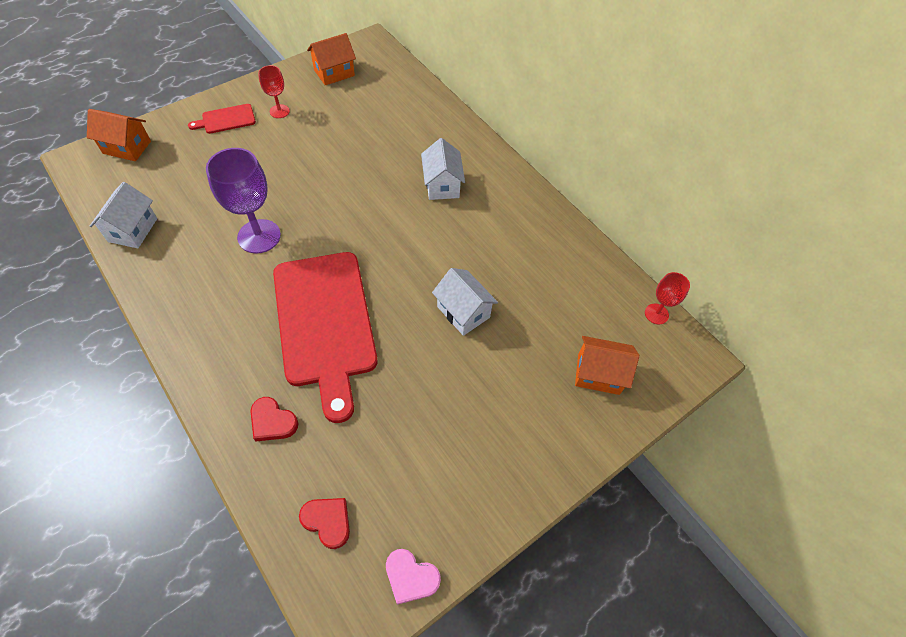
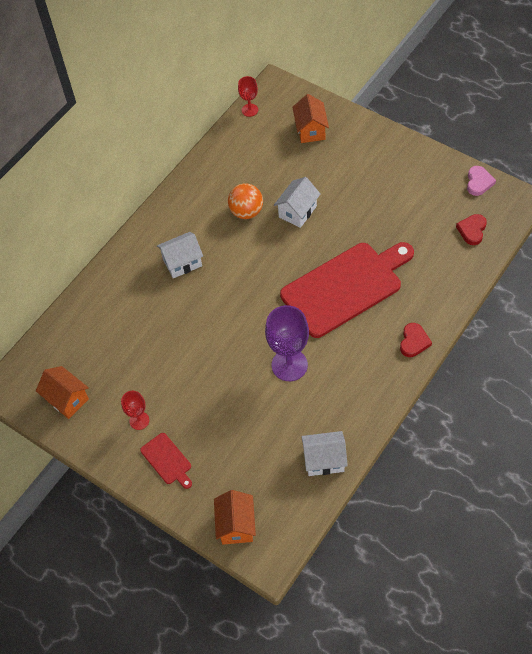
camera: 100 degrees left, 0 degrees up
(272, 421) = (430, 284): red heart -> red heart (414, 342)
(486, 260) = (246, 212): none -> orange ball

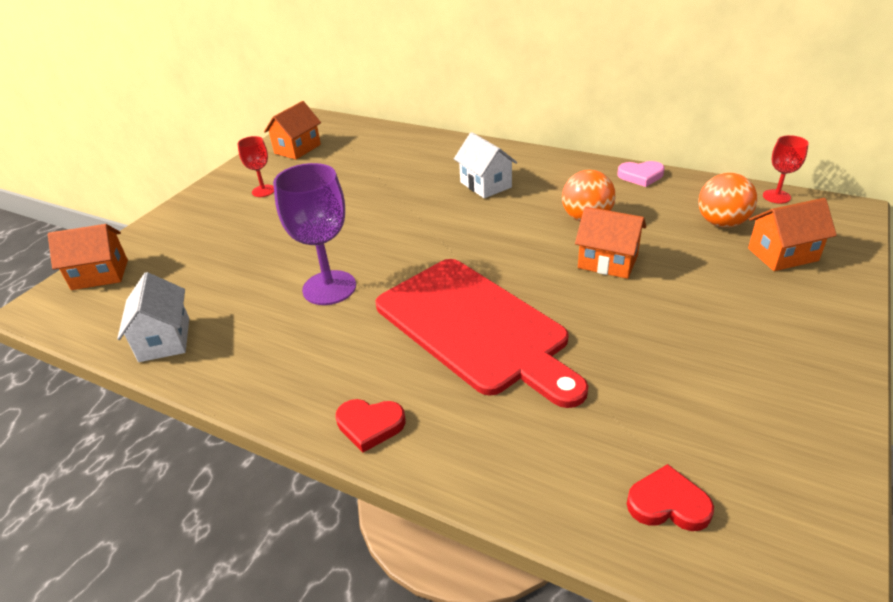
camera: 80 degrees right, 20 degrees down
(167, 460) = (207, 215): red cutting board -> none
(271, 146) = (721, 223): none -> orange ball
(297, 211) = (607, 262): white house -> orange house
(478, 182) = (818, 508): pink heart -> pink heart (640, 176)

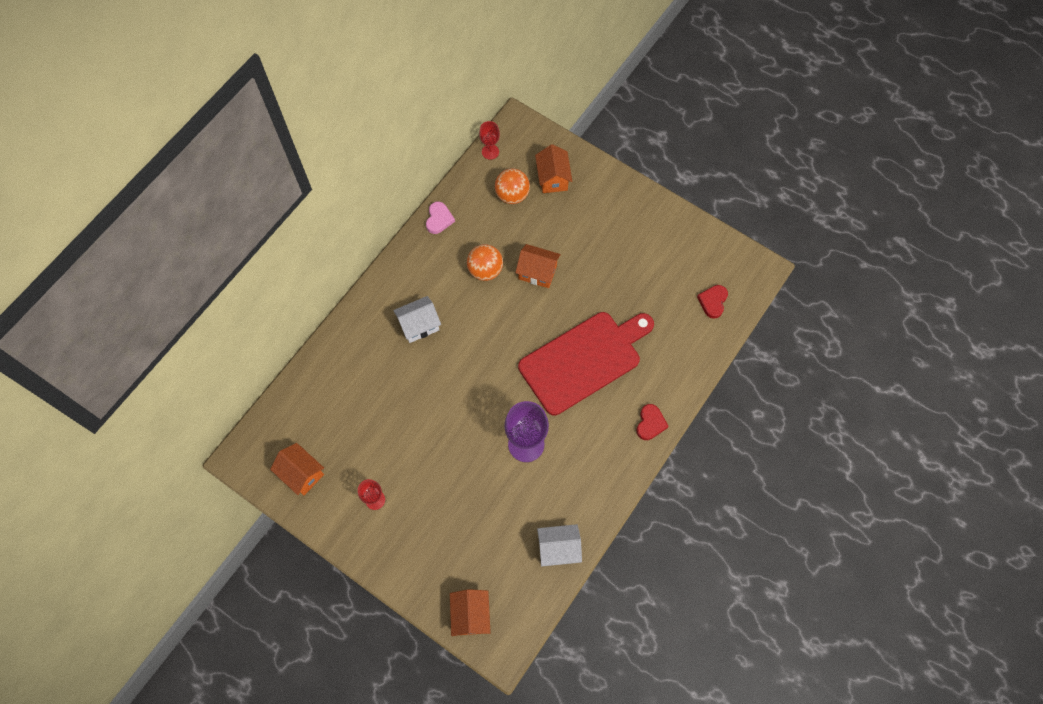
camera: 85 degrees left, 30 degrees up
(607, 262) = (537, 272): orange house -> orange house turned 75 degrees clockwise

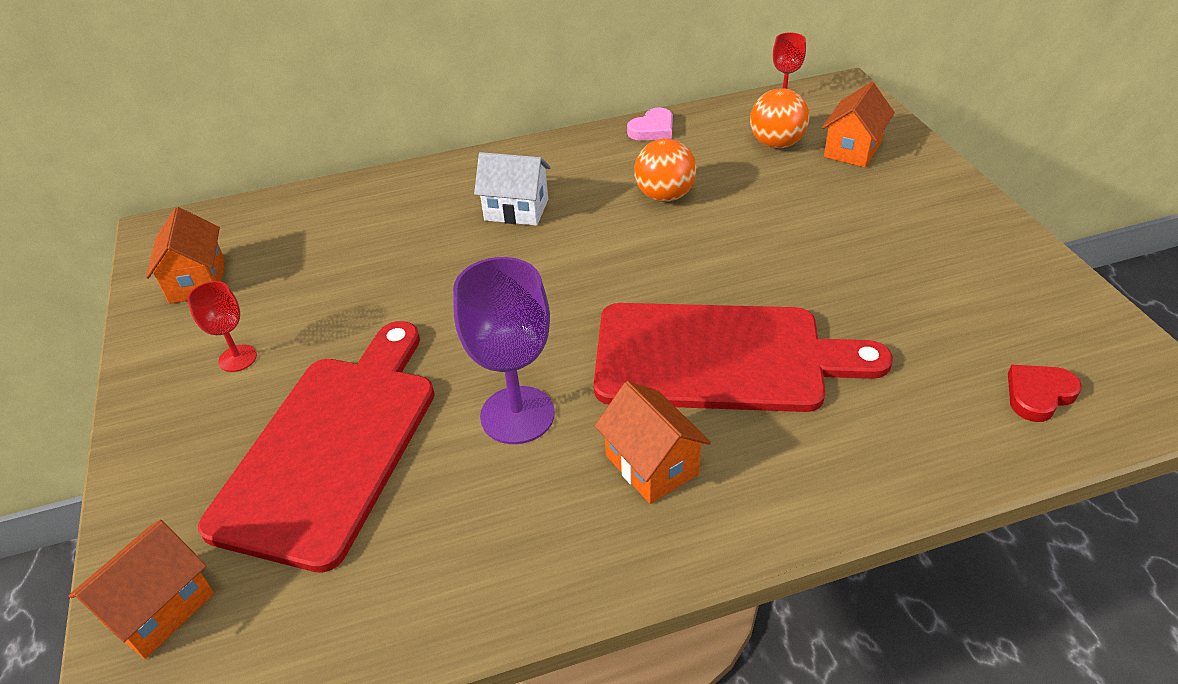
camera: 40 degrees right, 25 degrees down
(465, 511) = (331, 447): none -> red cutting board
(537, 272) = (740, 228): orange house -> orange house (651, 465)
(558, 549) = (409, 606): white house -> none
(650, 423) = (767, 510): red heart -> none

